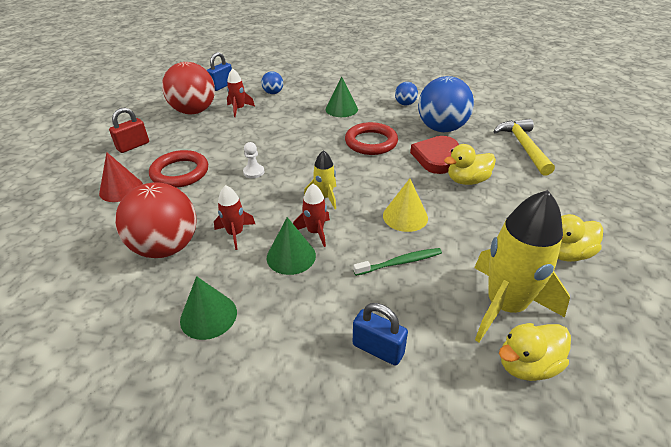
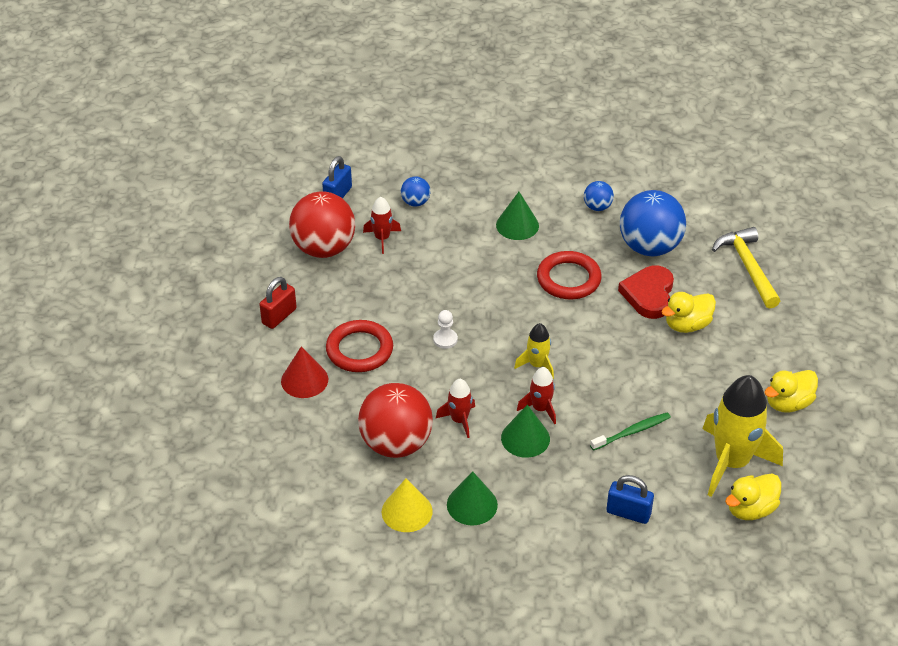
camera: 10 degrees left, 5 degrees up
(405, 216) = (628, 379): yellow cone -> yellow cone (407, 511)

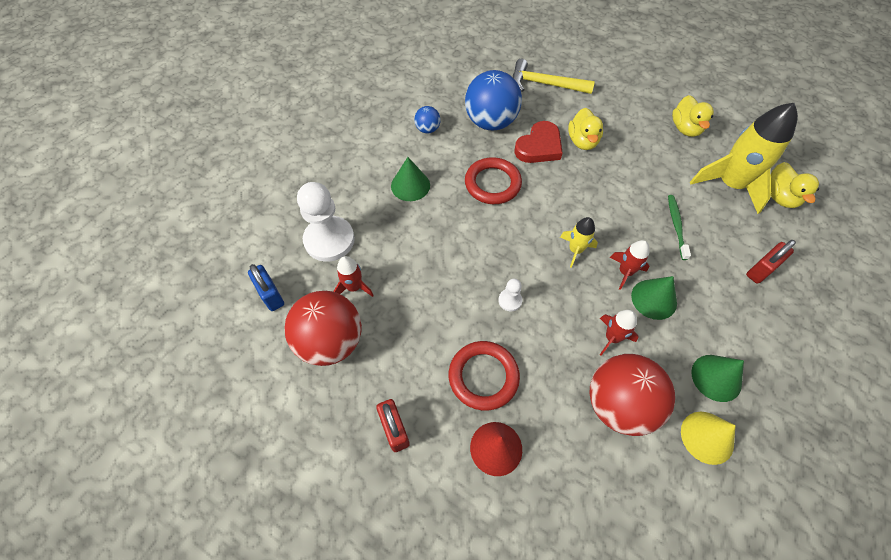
camera: 60 degrees left, 15 degrees up
(415, 202) = (329, 240): blue ball -> white pawn
(628, 513) = (761, 270): blue padlock -> red padlock
(649, 295) = (539, 146): red heart -> red heart turned 90 degrees counterclockwise

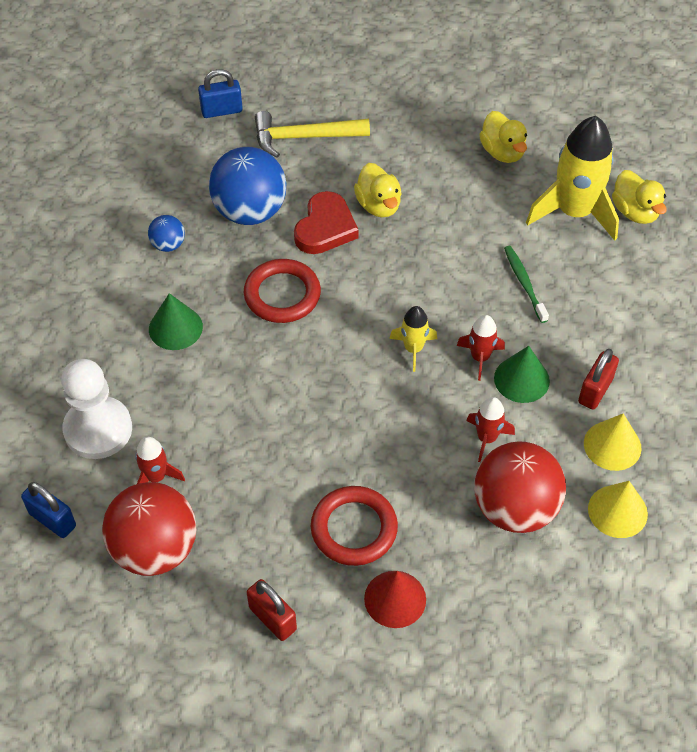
camera: 20 degrees left, 5 degrees down
(496, 54) = (221, 110): none -> blue padlock
(510, 300) = (355, 433): white pawn -> none
(716, 377) = (612, 445): green cone -> yellow cone
(761, 270) = (633, 308): red padlock -> red padlock (595, 390)

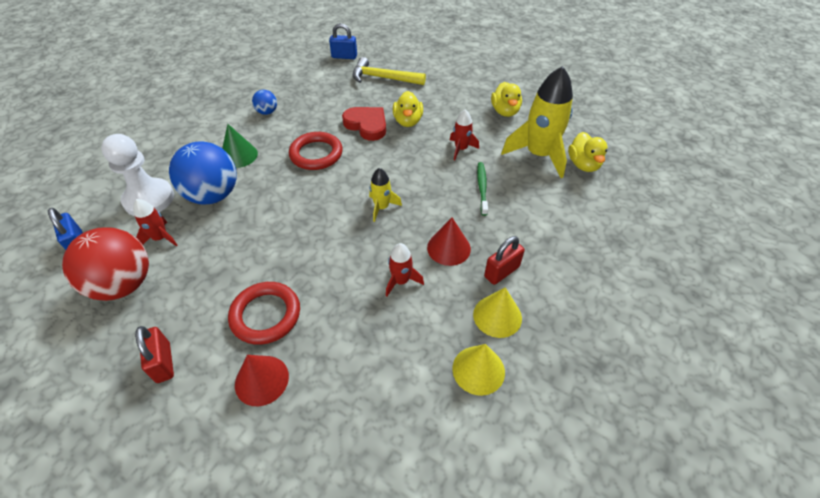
camera: 20 degrees right, 5 degrees down
(250, 211) = (327, 107): blue ball -> blue ball (213, 195)
(325, 228) = (367, 125): red heart -> red heart turned 90 degrees counterclockwise
(480, 357) = (425, 225): red rocket -> red rocket (461, 149)
(515, 508) = (395, 340): red ball -> none
(521, 379) = (448, 248): green cone -> red cone

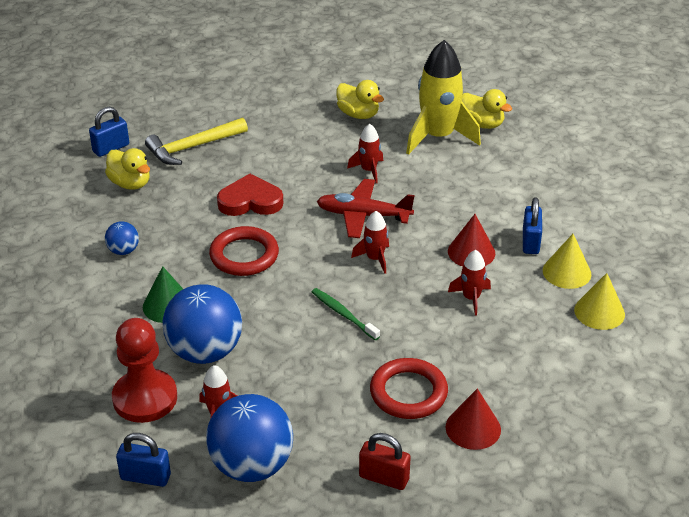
camera: 45 degrees left, 10 degrees down
(124, 284) = (251, 465): red ball -> blue ball
(149, 199) = (145, 398): white pawn -> red pawn
(381, 207) = (375, 259): yellow rocket -> red rocket
(408, 121) = (284, 174): yellow duck -> yellow duck (130, 183)
(416, 175) = (363, 215): none -> red plane
(482, 187) = (431, 191): green toothbrush -> green toothbrush (343, 314)
(501, 272) = (530, 242): red padlock -> blue padlock

